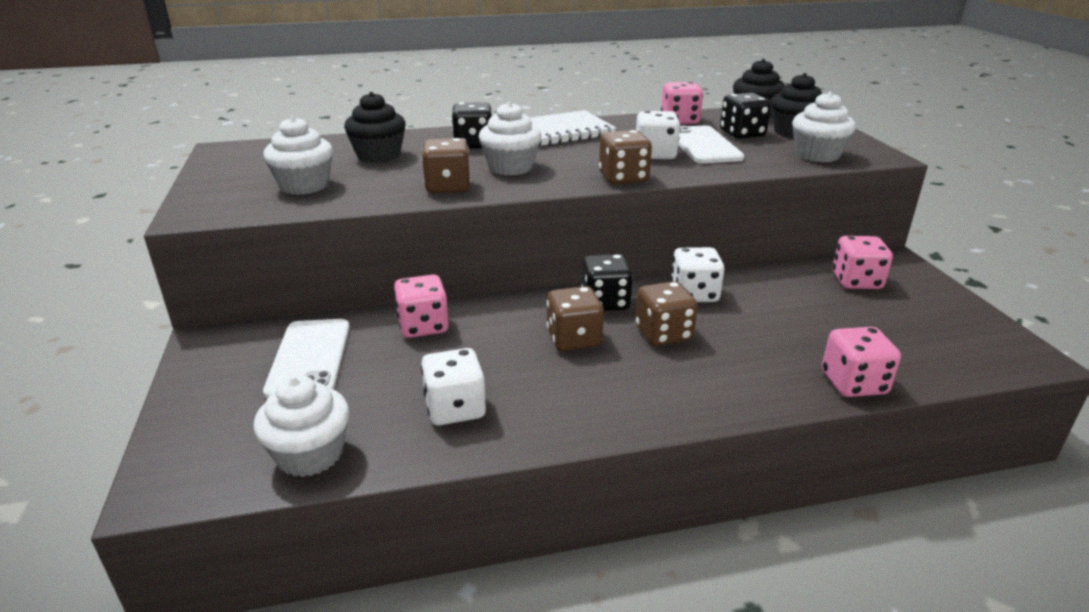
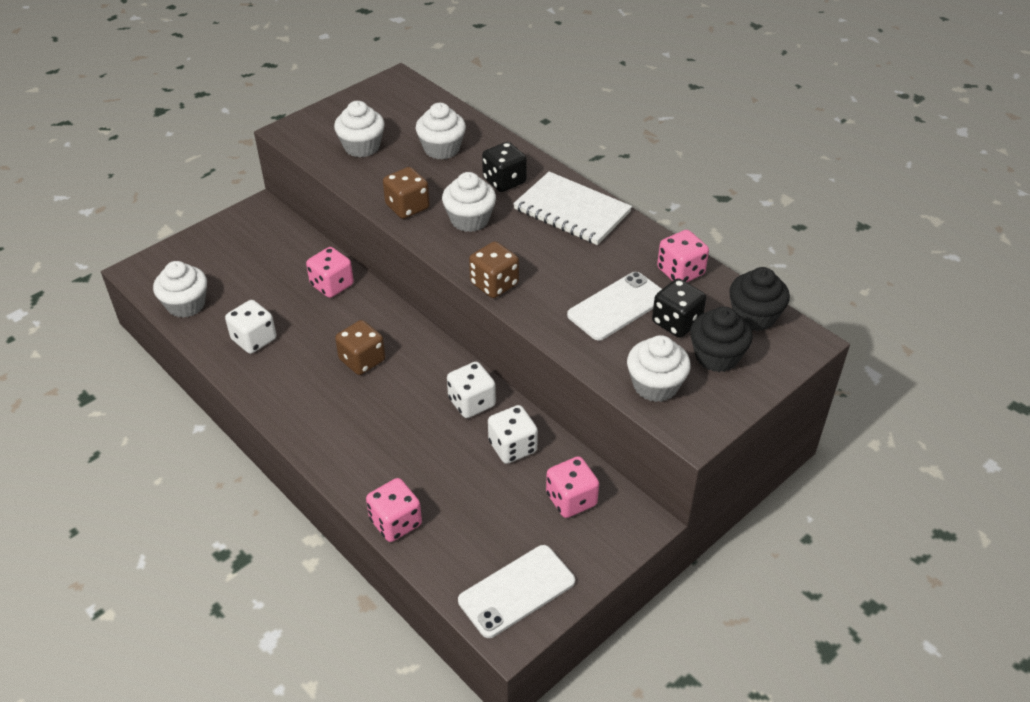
camera: 60 degrees right, 15 degrees up
(309, 358) = (267, 257): white phone -> white phone (517, 591)
(378, 155) = (442, 149): black cupcake -> white cupcake
(605, 302) = (424, 358): black dice -> none
(655, 155) = (566, 285): white dice -> white dice (512, 447)
(663, 334) = (399, 403): brown dice -> none

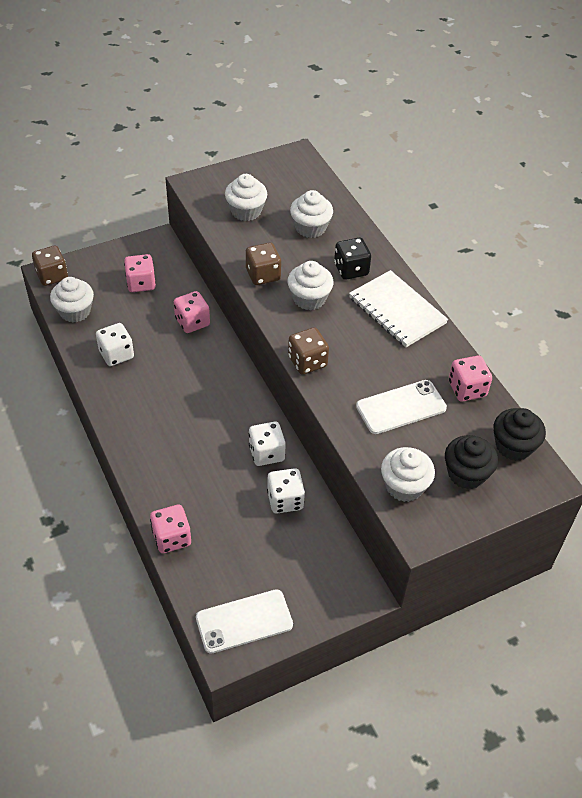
camera: 15 degrees right, 5 degrees up
(362, 360) = (193, 394): brown dice -> brown dice (52, 276)
(571, 499) = (315, 558): pink dice -> pink dice (141, 283)
(676, 322) = (445, 434): black dice -> none

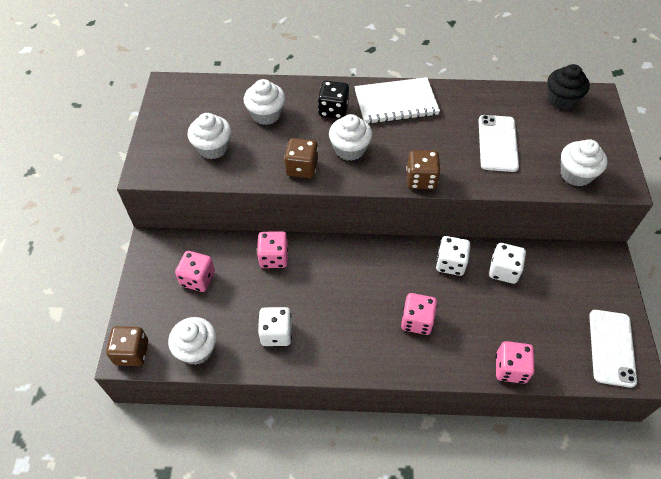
camera: 60 degrees left, 5 degrees up
(466, 474) = (577, 135): black cupcake -> none
(467, 389) = (497, 99): pink dice -> pink dice (417, 321)

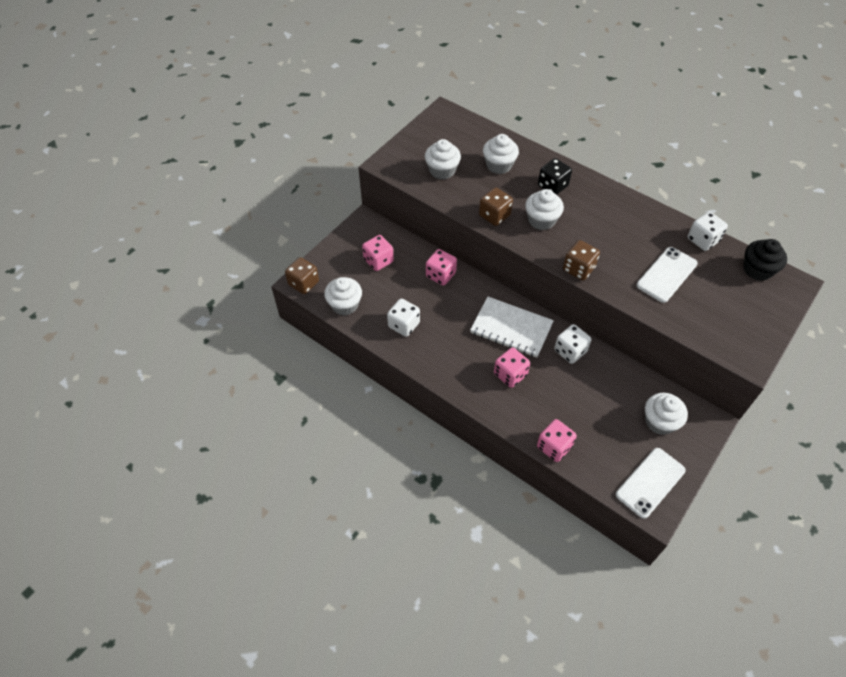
camera: 35 degrees right, 0 degrees up
(396, 103) = (608, 204): white notebook -> white notebook (511, 328)
(503, 271) = (609, 380): white dice -> white dice (703, 240)
(576, 174) = (714, 331): white cupcake -> white cupcake (660, 422)

